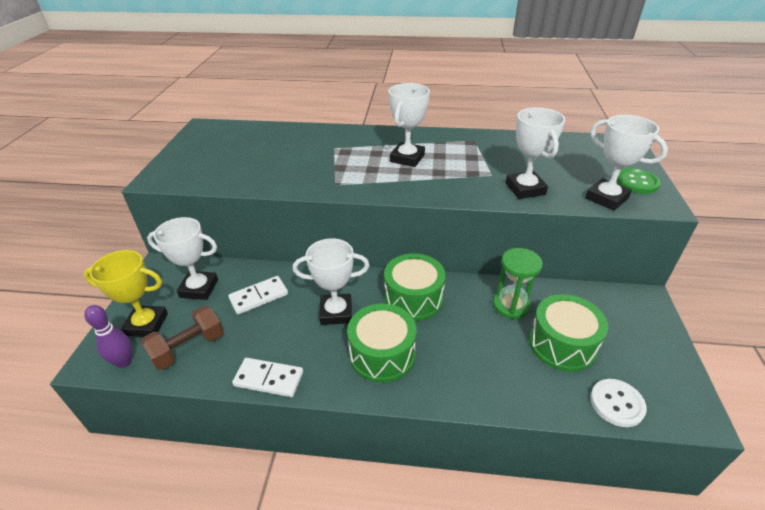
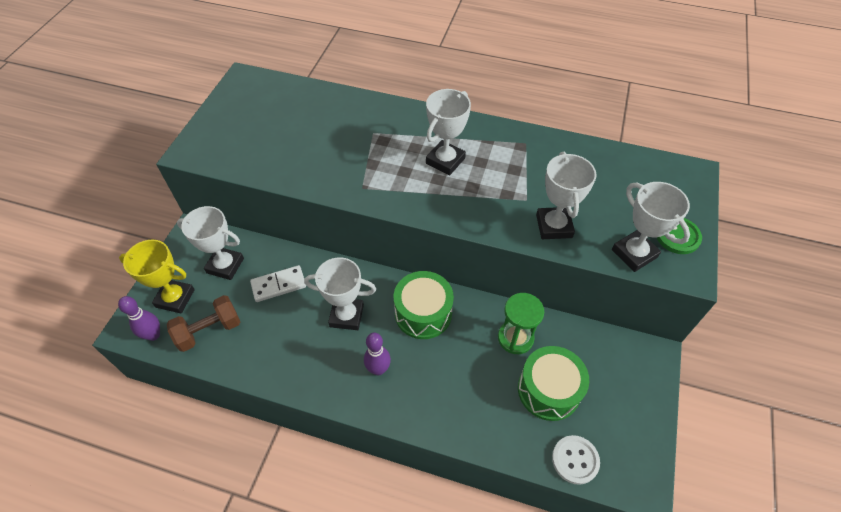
camera: 10 degrees right, 15 degrees up
(269, 379) = (274, 375): white domino -> none
(382, 354) = (378, 369): green drum -> purple bowling pin

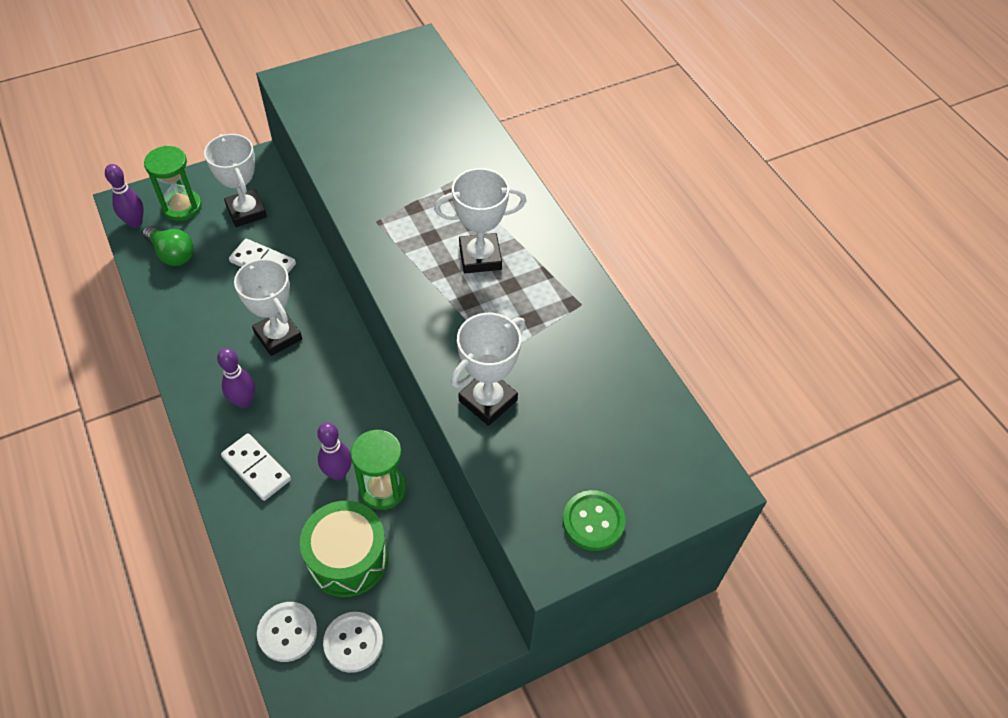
camera: 45 degrees right, 0 degrees up
(175, 298) = (182, 207): yellow trophy -> green hourglass
(209, 330) = (172, 254): brown dumbbell -> green light bulb
(423, 313) = (338, 392): green drum -> none
(437, 397) = (256, 468): none -> white domino
(483, 353) = (338, 473): none -> purple bowling pin
(610, 427) = (353, 642): none -> white button
(634, 253) = (524, 494): white trophy -> none

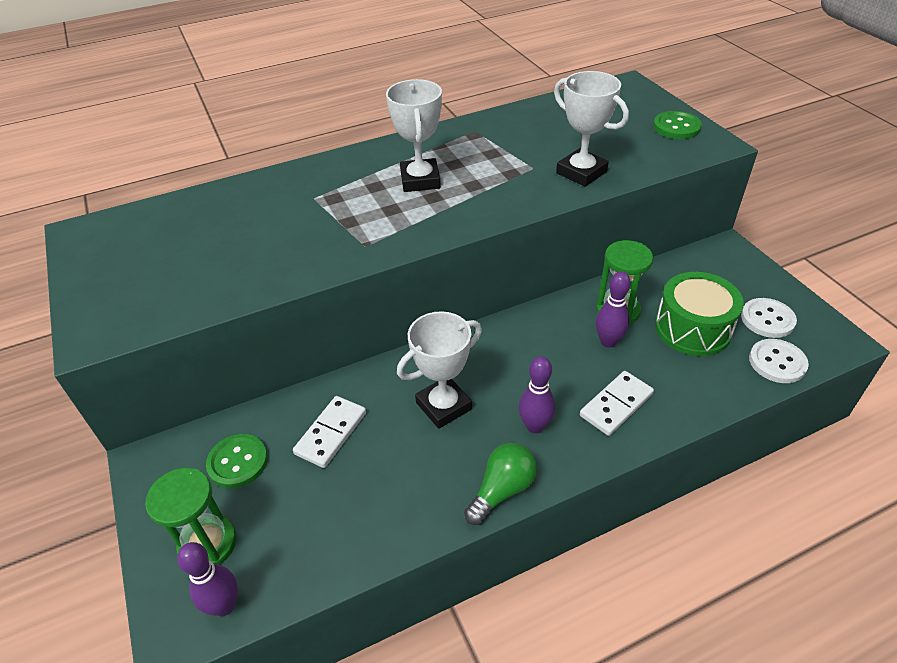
camera: 85 degrees left, 10 degrees down
(172, 254) = (298, 541): green light bulb -> green light bulb (502, 490)
(246, 211) = (238, 462): white trophy -> green button

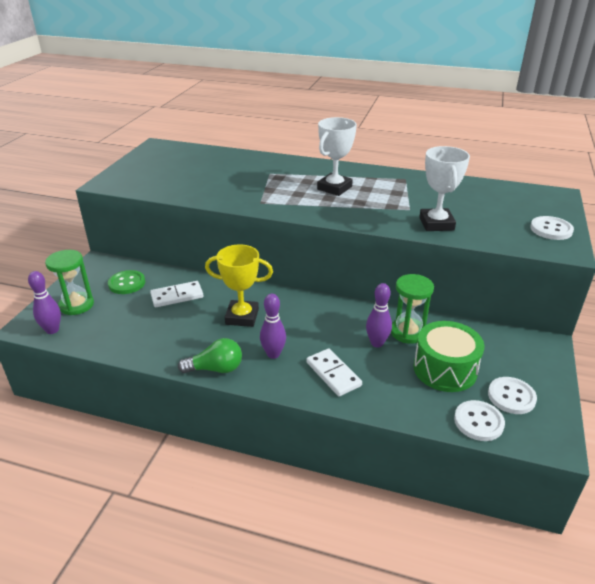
camera: 40 degrees right, 10 degrees down
(443, 406) = (242, 317): white trophy -> yellow trophy
(616, 405) = (333, 374): white domino -> white domino turned 60 degrees clockwise
(676, 127) = (551, 229): green button -> white button

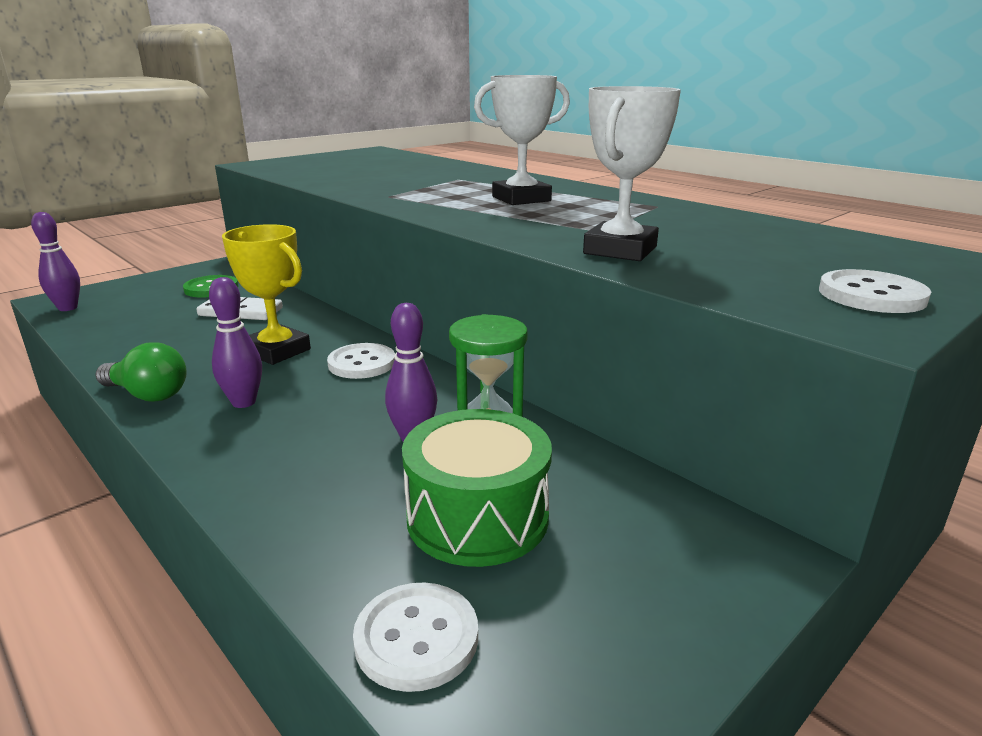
camera: 30 degrees right, 10 degrees down
(76, 305) = (130, 294): green hourglass -> none
(333, 374) = (281, 455): white domino -> none
(511, 396) = (554, 622): white button -> white button (362, 363)

